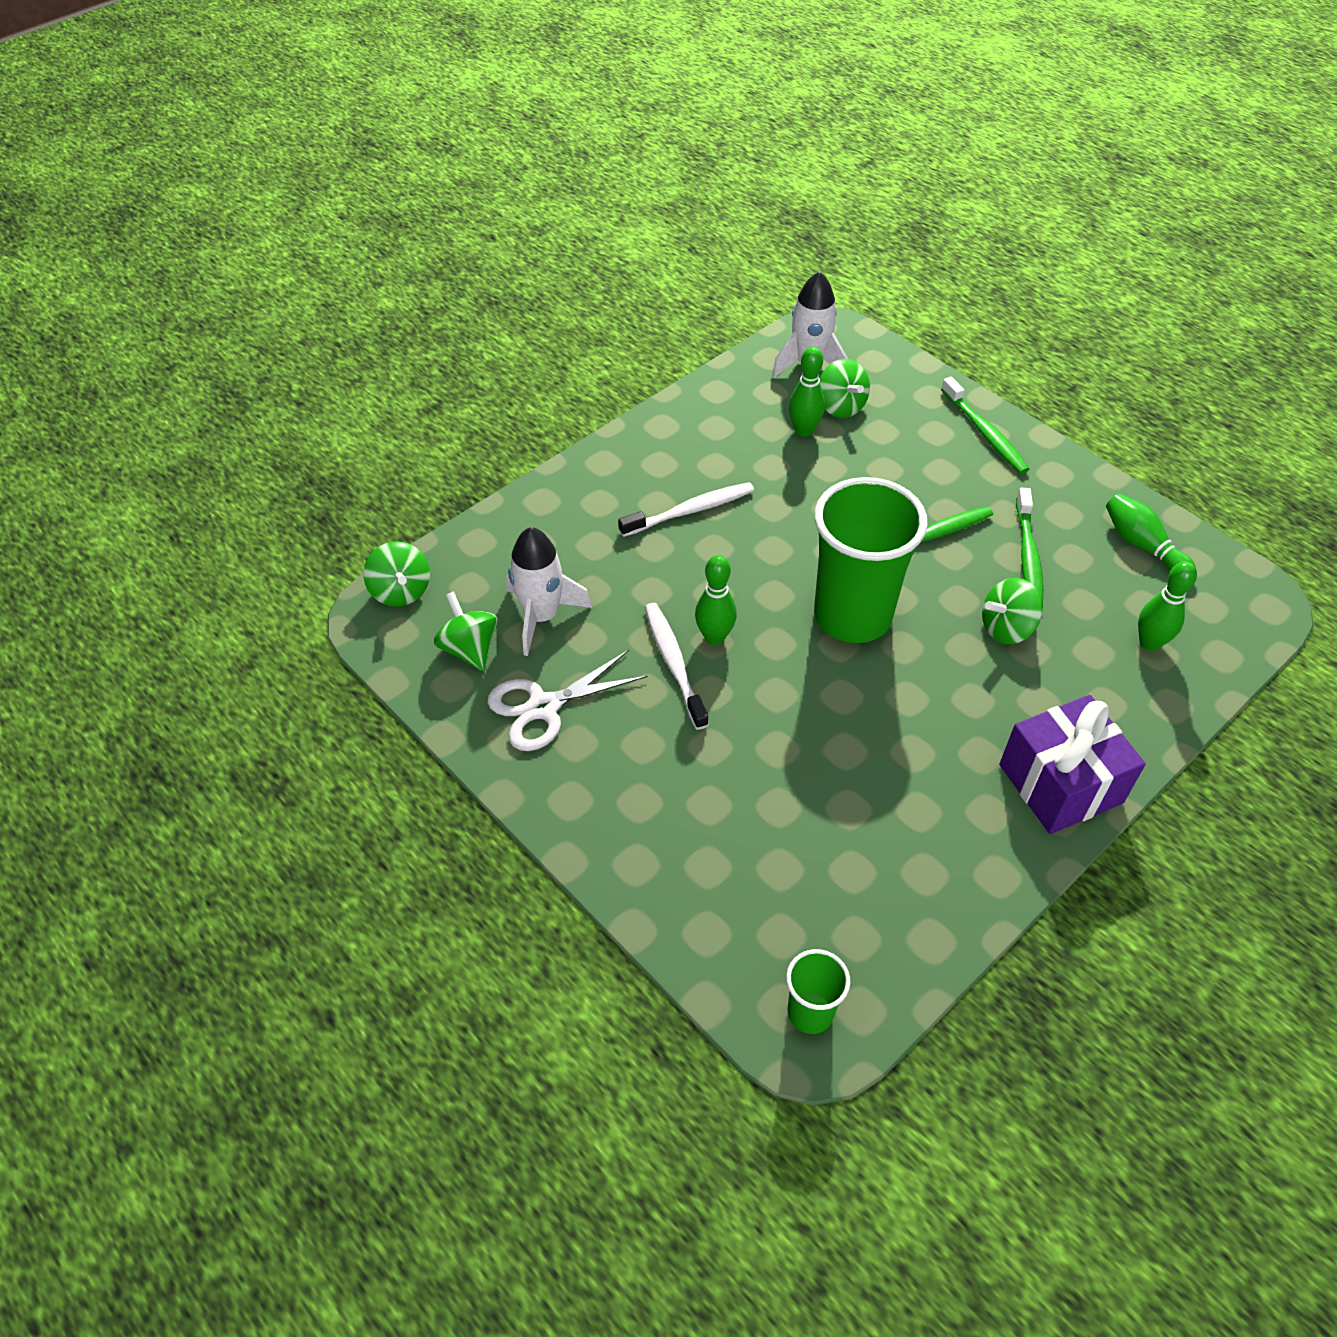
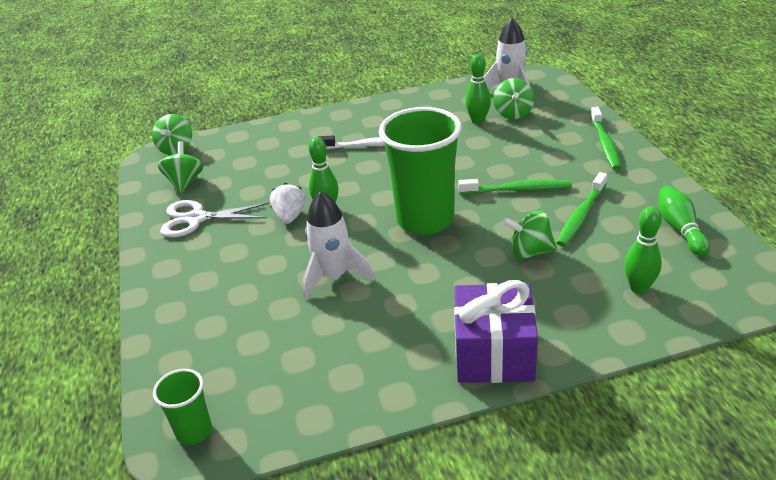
camera: 30 degrees right, 15 degrees down
(542, 616) = (237, 176): white rocket -> white rocket (334, 276)
(674, 663) = (290, 216): white toothbrush -> white strawberry

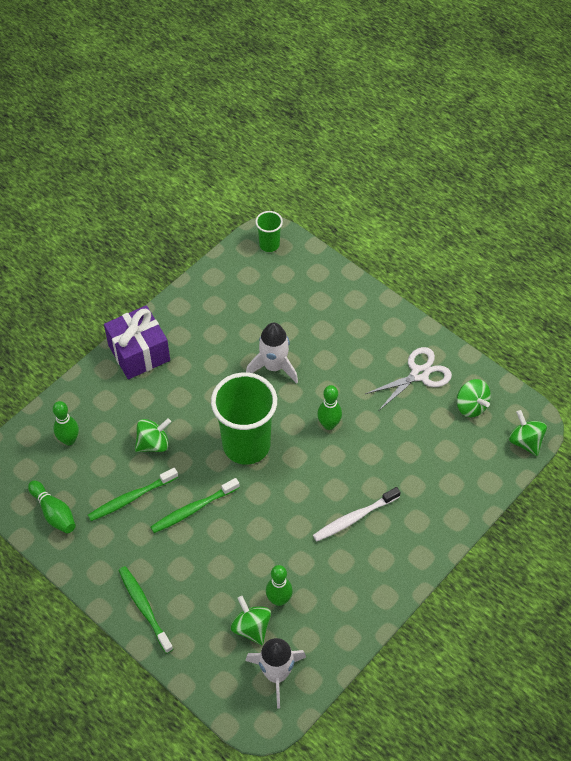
camera: 145 degrees right, 20 degrees up
(290, 216) = (350, 406): white strawberry -> none
(581, 215) = (131, 498): green toothbrush -> green toothbrush turned 120 degrees counterclockwise

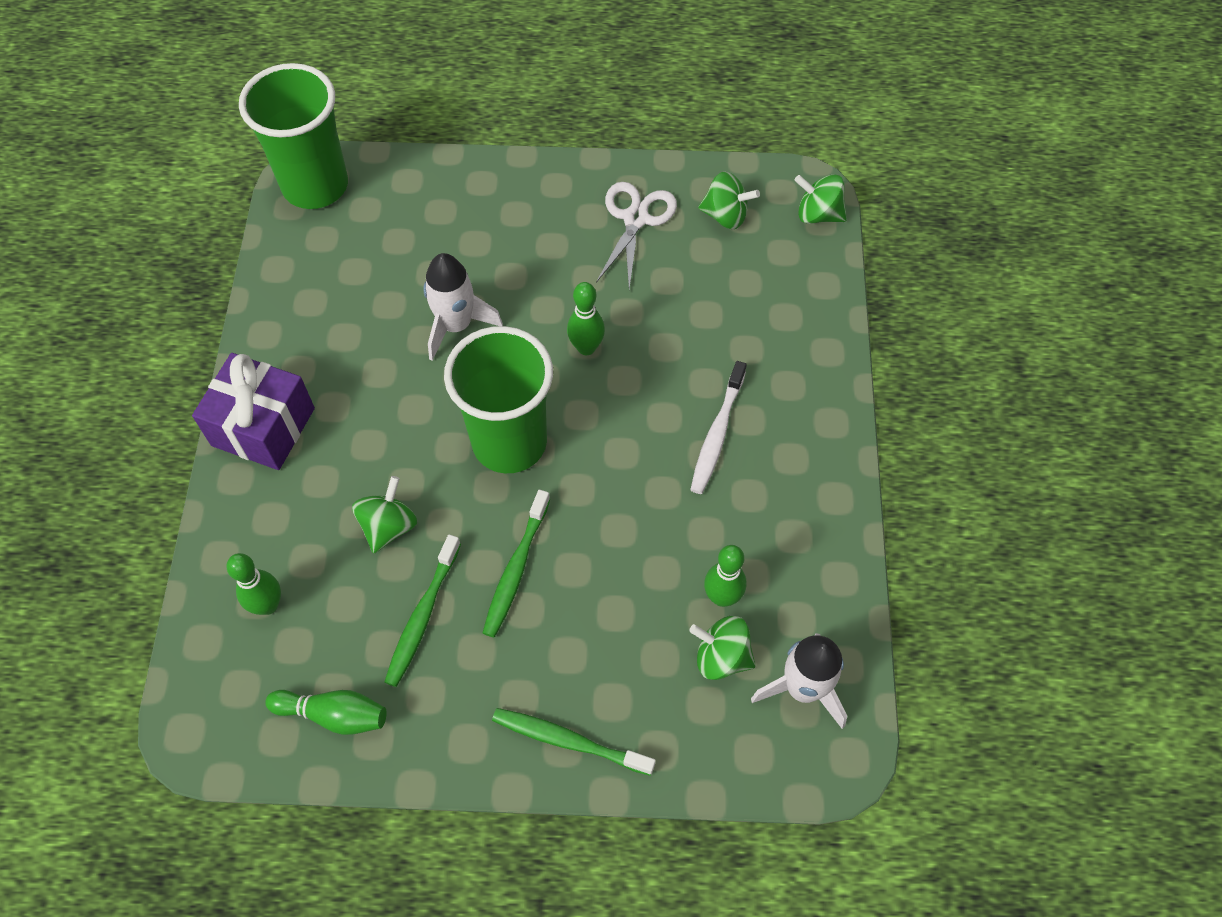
camera: 40 degrees left, 5 degrees up
(269, 245) = (315, 186): green cup -> green cup, size x2.12

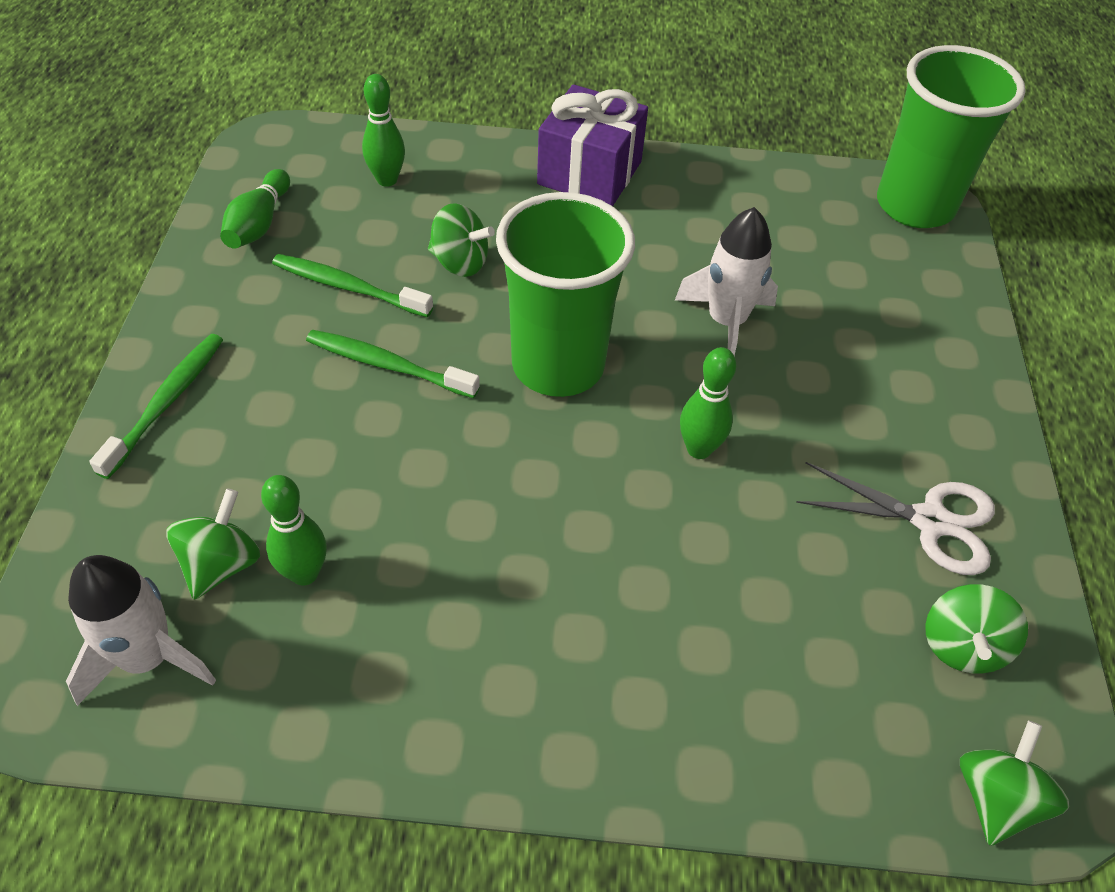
camera: 90 degrees right, 10 degrees down
(717, 434) = (556, 593): white toothbrush -> none

